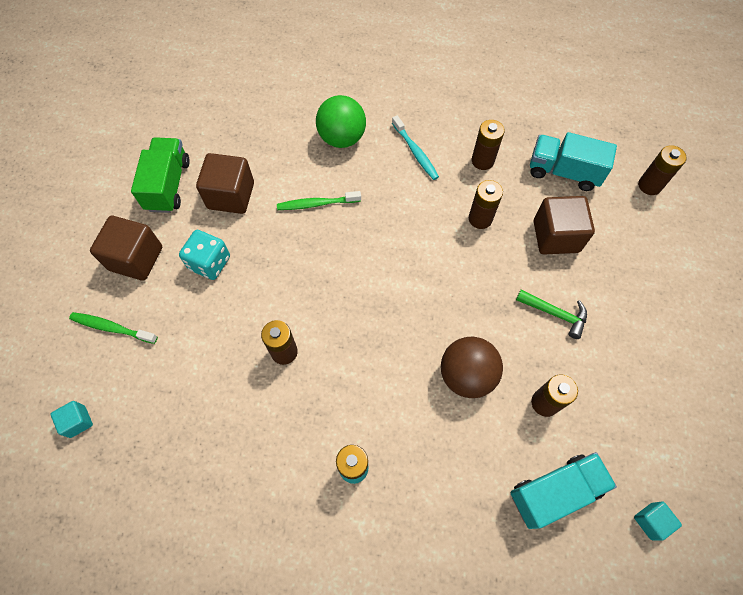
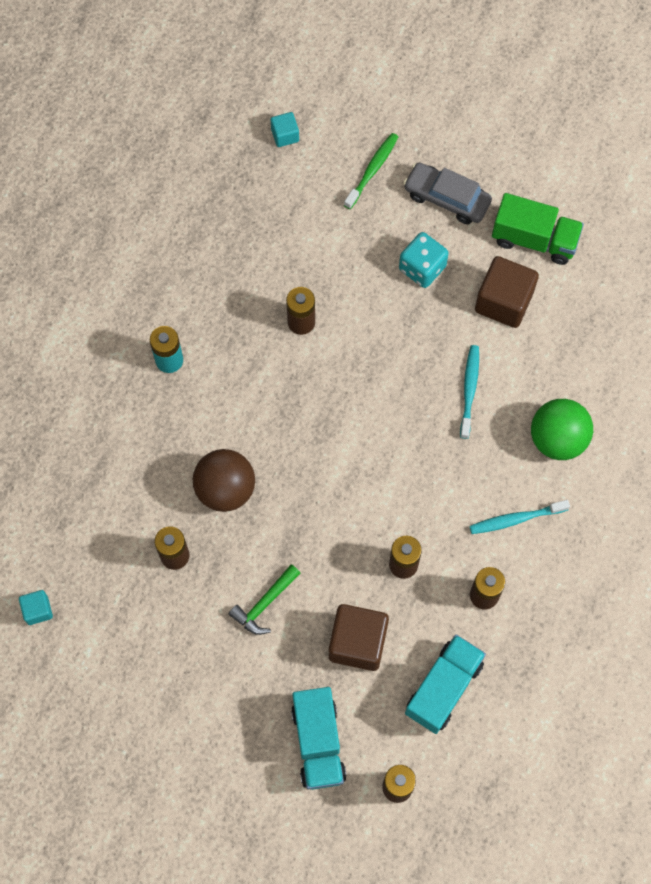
camera: 105 degrees right, 5 degrees up
(136, 258) = (446, 198): brown cube -> grey car
(317, 204) = (469, 390): green toothbrush -> turquoise toothbrush
(555, 492) = (91, 532): turquoise truck -> turquoise truck (318, 743)

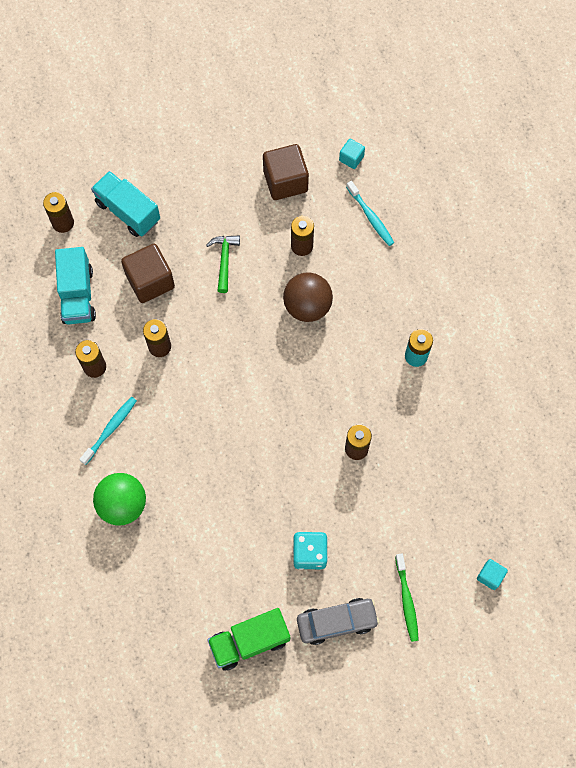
camera: 140 degrees right, 0 degrees up
(469, 390) = (207, 491): turquoise toothbrush -> turquoise toothbrush (370, 217)
(503, 301) = (234, 574): brown cube -> brown cube (285, 181)

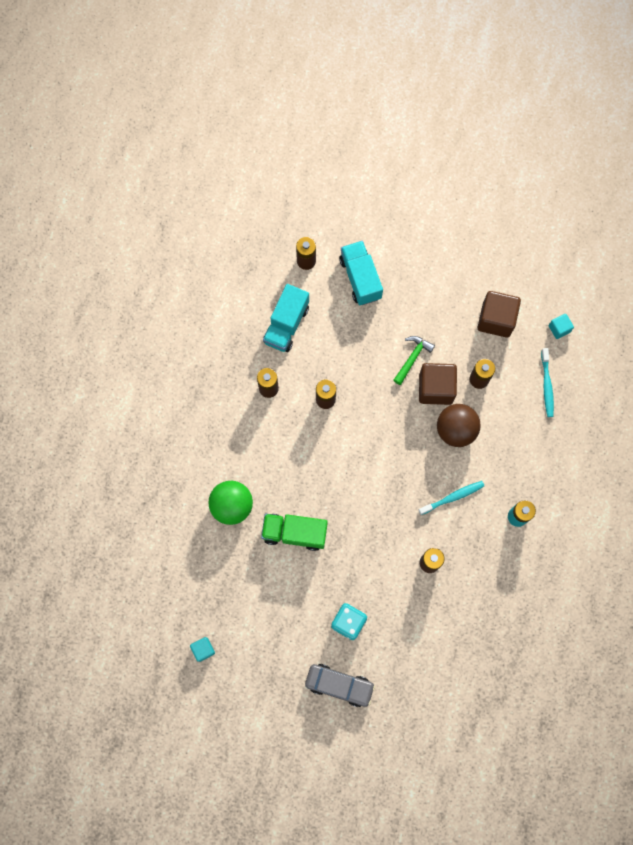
camera: 30 degrees right, 5 degrees up
(110, 429) = (254, 443): turquoise toothbrush -> turquoise toothbrush (452, 497)
(150, 281) = (346, 343): brown cube -> brown cube (435, 388)
(249, 641) = (267, 661): green truck -> green truck (294, 533)
(406, 600) = (400, 700): green toothbrush -> none
(490, 576) = (474, 719): turquoise cube -> turquoise cube (203, 649)

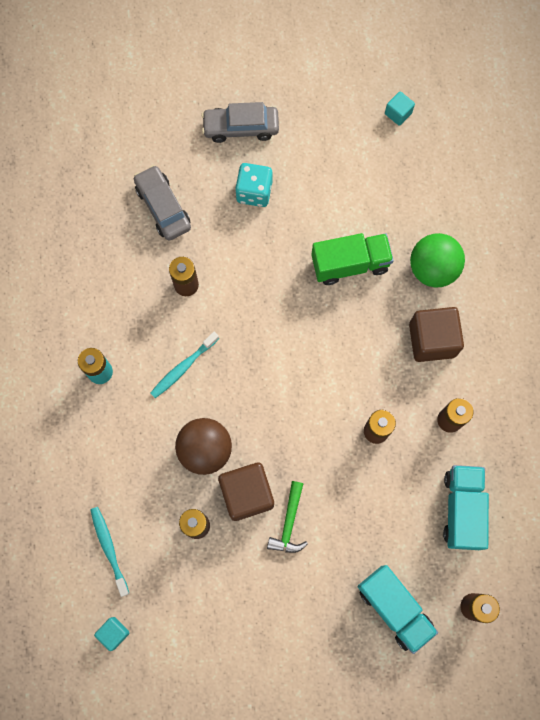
camera: 160 degrees right, 0 degrees up
(427, 636) = (163, 207): none -> grey car
(496, 319) = (199, 615): brown cube -> brown cube (432, 340)

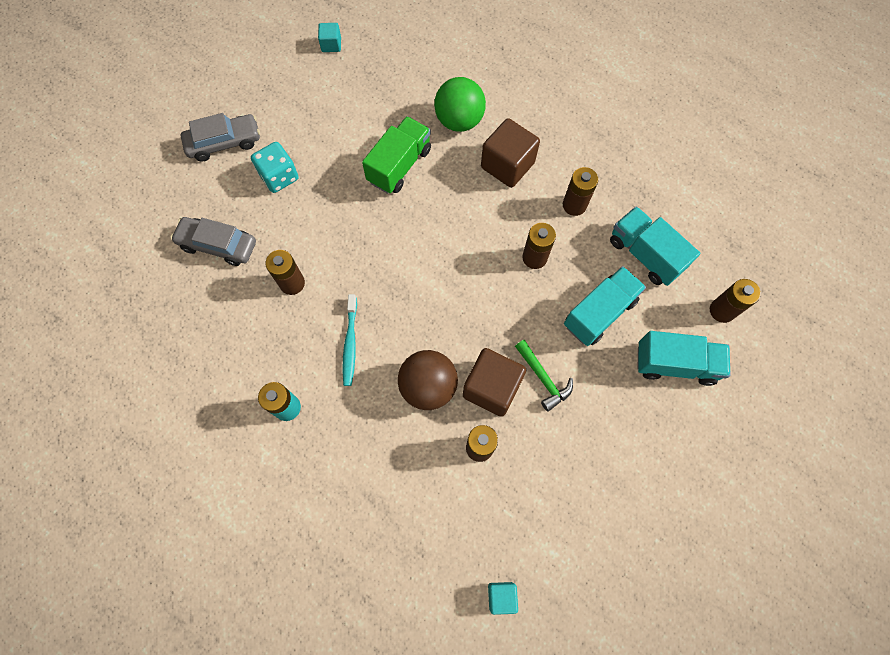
camera: 45 degrees left, 5 degrees down
(109, 549) = (430, 534): turquoise toothbrush -> none
(241, 128) = (224, 143): grey car -> grey car turned 150 degrees counterclockwise
(379, 517) = (599, 313): none -> turquoise truck

